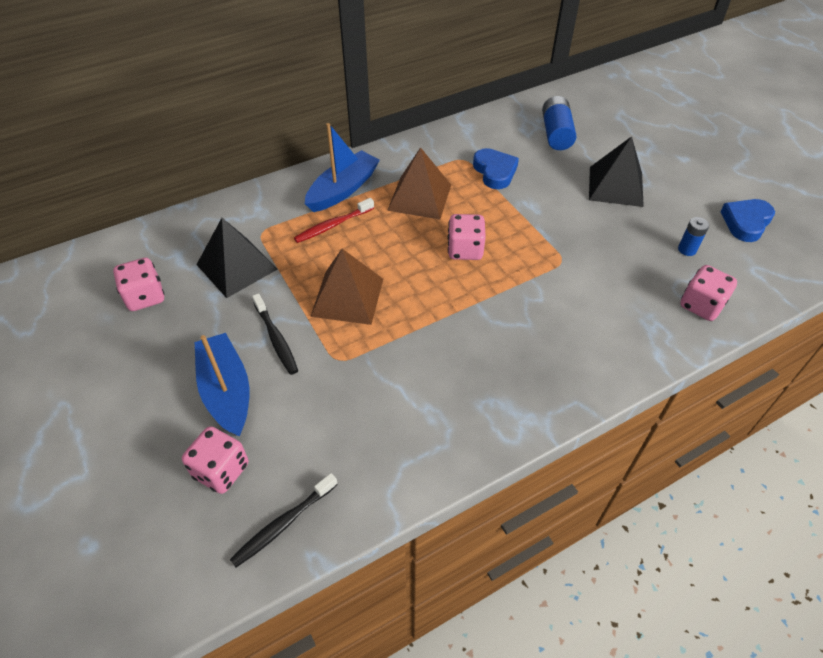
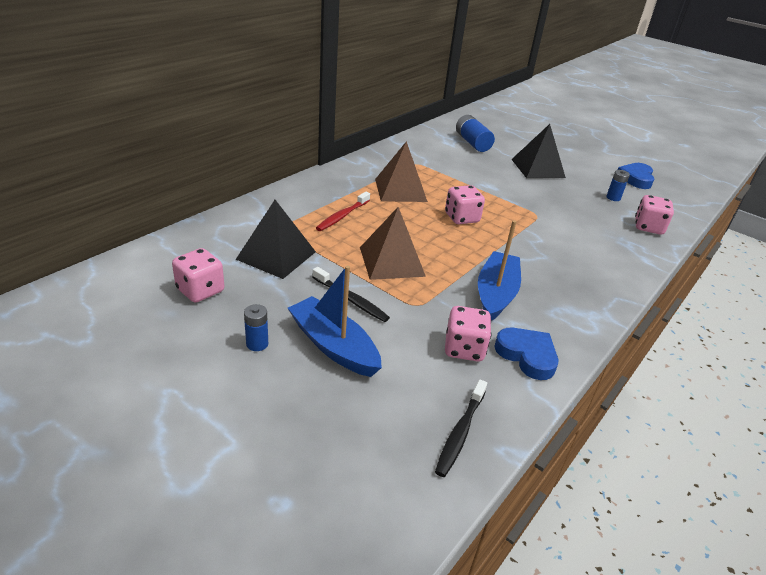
camera: 25 degrees left, 15 degrees down
(160, 371) = (257, 344): none -> blue battery
(221, 470) = (373, 406): pink dice -> pink dice (464, 349)
(343, 189) = (333, 192): blue boat -> blue boat (496, 294)
(495, 172) = (446, 168): blue heart -> blue heart (527, 355)

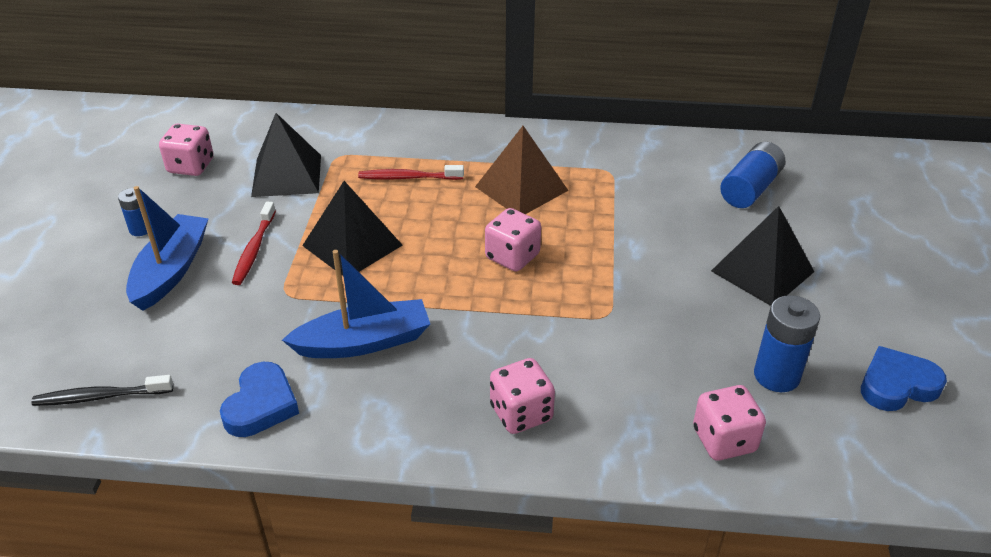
camera: 60 degrees right, 5 degrees up
(351, 300) = (254, 249): black toothbrush -> red toothbrush
(391, 261) = (352, 245): brown pyramid -> black pyramid
(464, 349) = (235, 354): pink dice -> pink dice (521, 413)
(613, 198) = (776, 375): blue battery -> blue battery, size x1.74

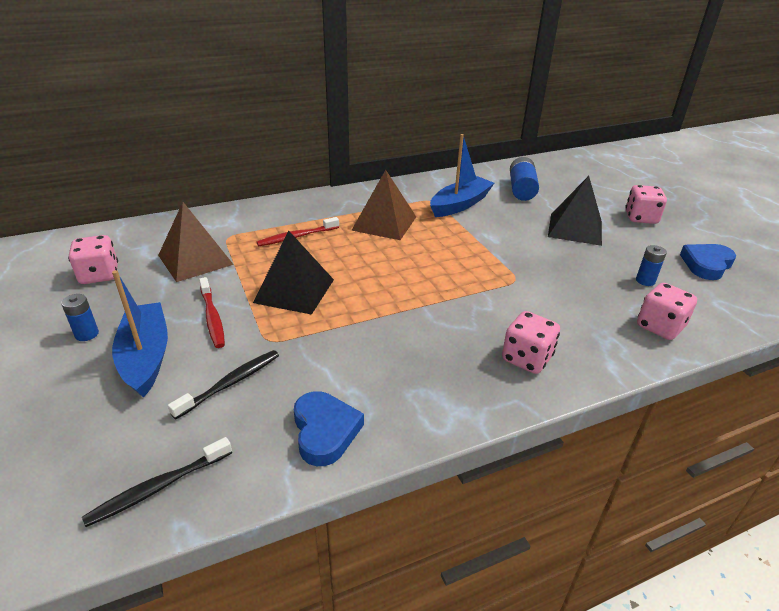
camera: 30 degrees left, 5 degrees down
(220, 325) = (231, 383): none -> black toothbrush
(286, 175) = (195, 260): black pyramid -> brown pyramid
(364, 342) = (367, 353): blue boat -> blue boat (460, 204)
(512, 257) = (419, 264): pink dice -> pink dice (641, 218)
(776, 375) = (645, 281): blue battery -> blue battery, size x0.57

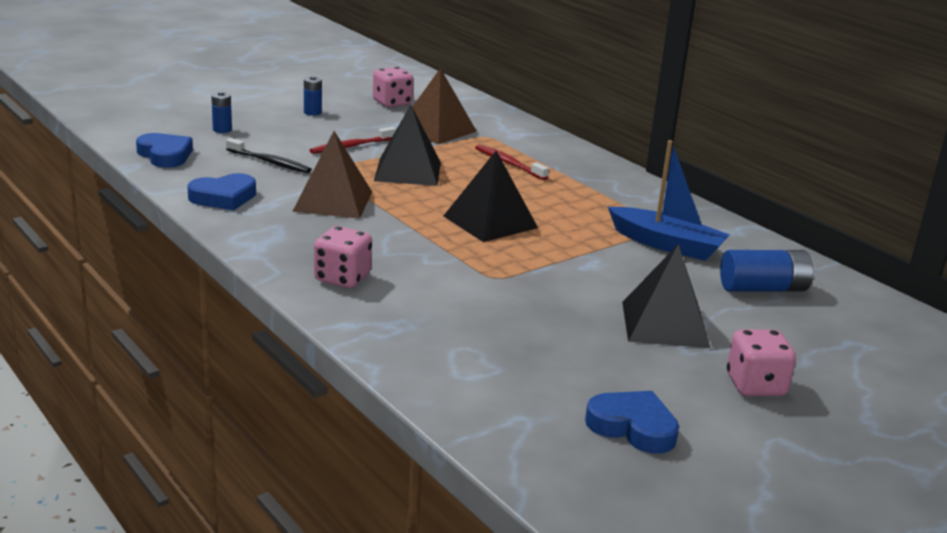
camera: 75 degrees right, 10 degrees down
(146, 356) = (292, 133): blue boat -> none
(158, 487) = (165, 155): black toothbrush -> blue heart
(384, 223) = (574, 202): brown pyramid -> brown pyramid (333, 201)
(415, 265) = (490, 221): none -> black pyramid
(645, 281) = (547, 366): blue battery -> blue battery (222, 130)
(660, 327) = (437, 363): pink dice -> none

